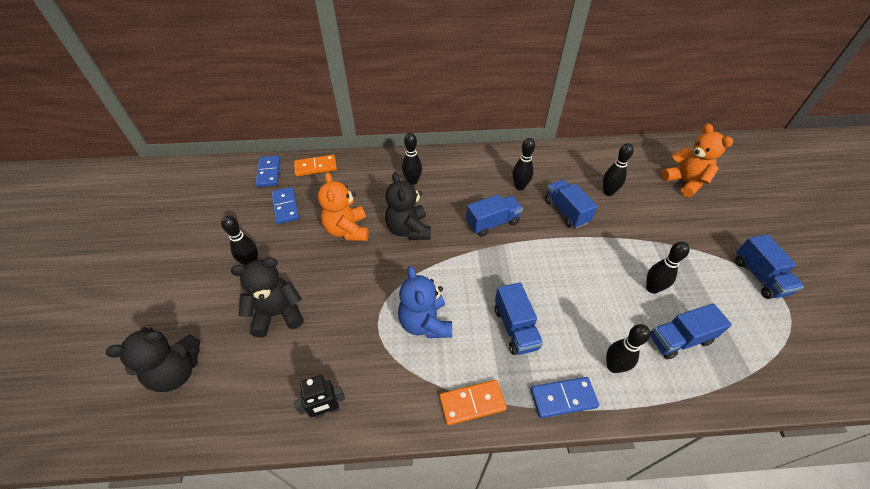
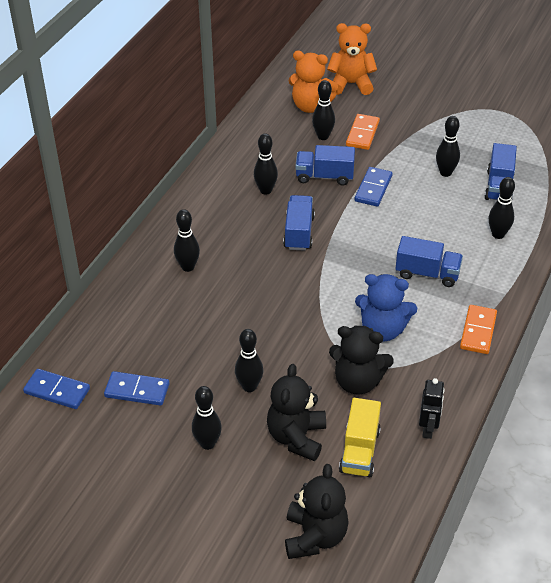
camera: 60 degrees left, 5 degrees down
(279, 365) = (359, 451): none -> yellow truck
(315, 167) = (87, 342): orange domino -> orange domino (362, 134)
(317, 263) = (249, 386): none -> black bowling pin
(347, 230) = (221, 347): orange teddy bear -> orange teddy bear (311, 106)
(408, 230) = (259, 298): black teddy bear -> black teddy bear (358, 381)
(563, 398) = (506, 276): blue domino -> blue domino (373, 188)
(759, 277) = (476, 109): blue truck -> none

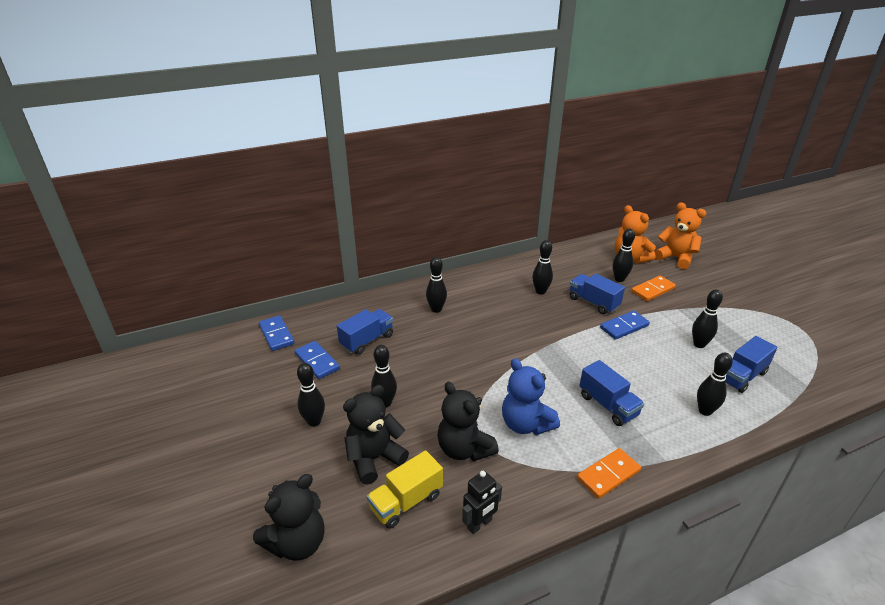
camera: 40 degrees right, 10 degrees down
(299, 232) = (535, 327): blue truck -> blue truck (367, 340)

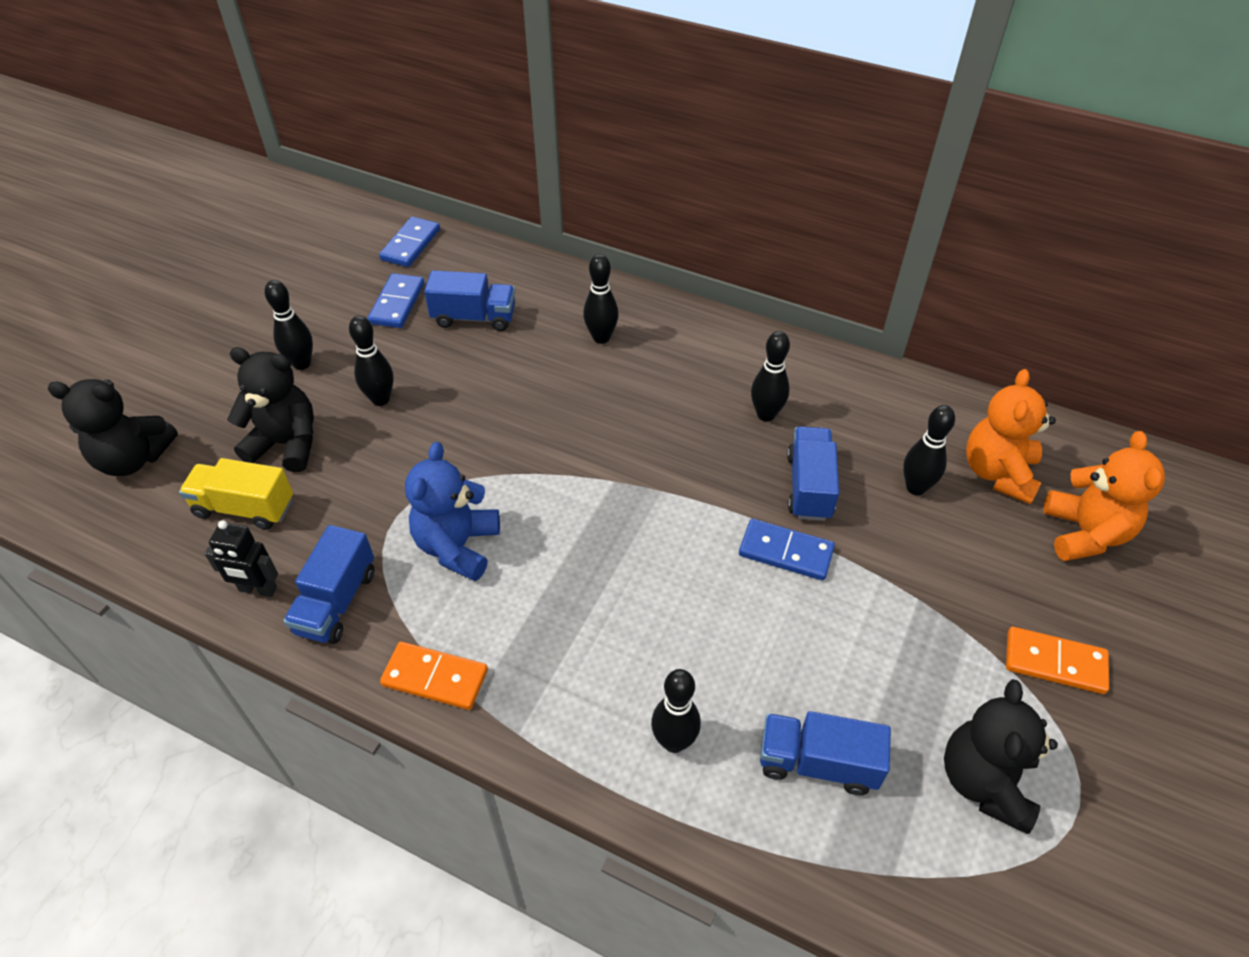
camera: 50 degrees right, 15 degrees up
(464, 449) = (364, 511): black teddy bear -> black teddy bear (984, 781)
(608, 405) = (575, 615): blue truck -> blue truck (336, 602)
(653, 290) = (936, 544): orange domino -> orange domino (1054, 663)
(699, 344) = (845, 669): black bowling pin -> none

